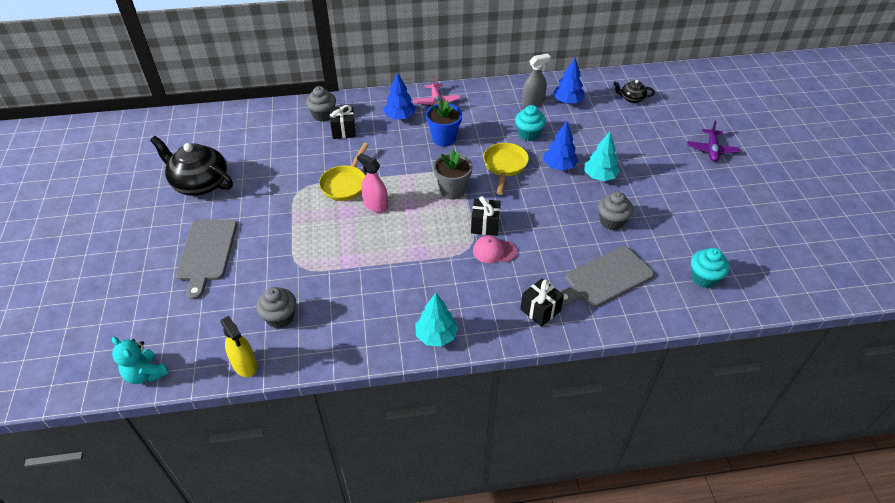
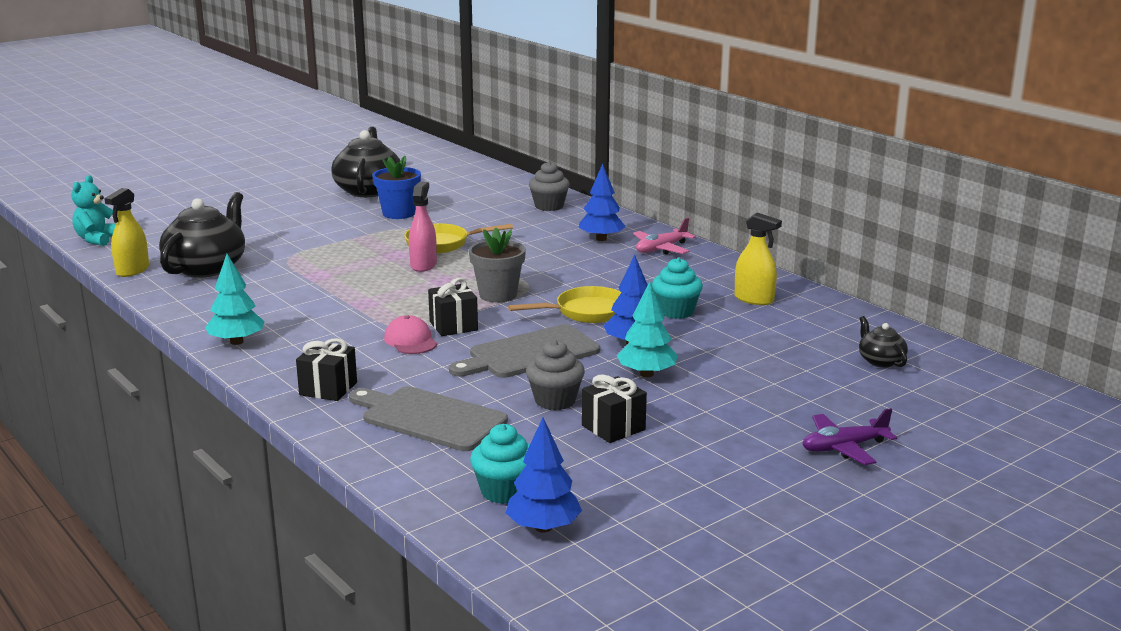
camera: 60 degrees right, 25 degrees down
(207, 253) = (271, 218): grey cutting board -> grey cutting board (529, 353)
(280, 317) = (207, 268): grey cupcake -> black teapot
(344, 131) = (535, 221): black gift -> black gift (613, 428)
(444, 138) = (593, 269): blue flower pot -> blue flower pot (398, 213)
(533, 102) = (754, 299): grey spray bottle -> yellow spray bottle
(567, 101) = (793, 320): blue tree -> blue tree (543, 527)

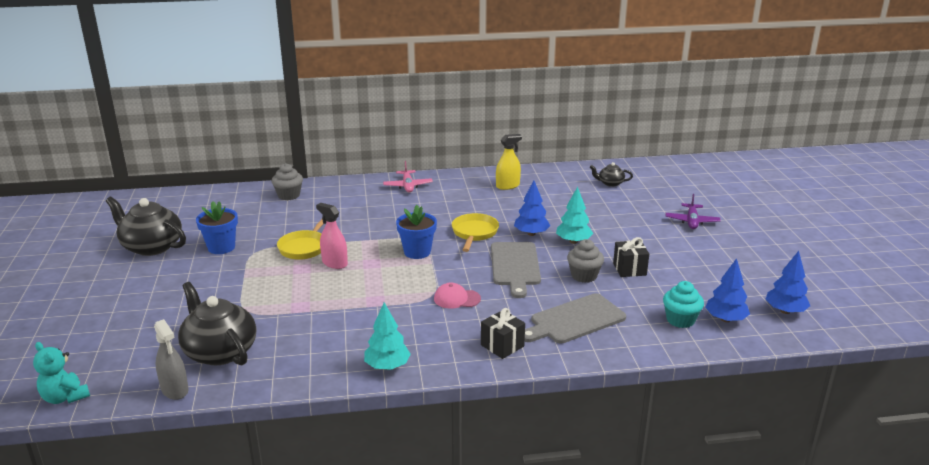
camera: 60 degrees left, 5 degrees up
(132, 270) = (175, 390): yellow spray bottle -> grey spray bottle
(453, 326) = (449, 279): black gift -> none
(498, 295) = (417, 252): grey flower pot -> blue flower pot
(601, 239) = (368, 197): blue tree -> blue tree (785, 311)
(676, 311) = (501, 209): turquoise cupcake -> none

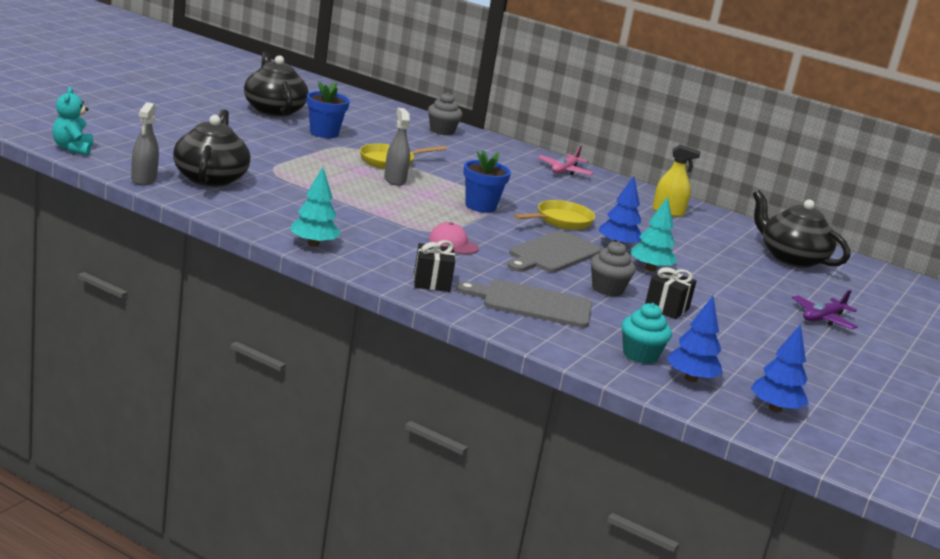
camera: 35 degrees right, 5 degrees down
(334, 263) = (395, 180): pink spray bottle -> grey spray bottle
(610, 183) = (791, 258): black teapot -> black teapot, size x2.05

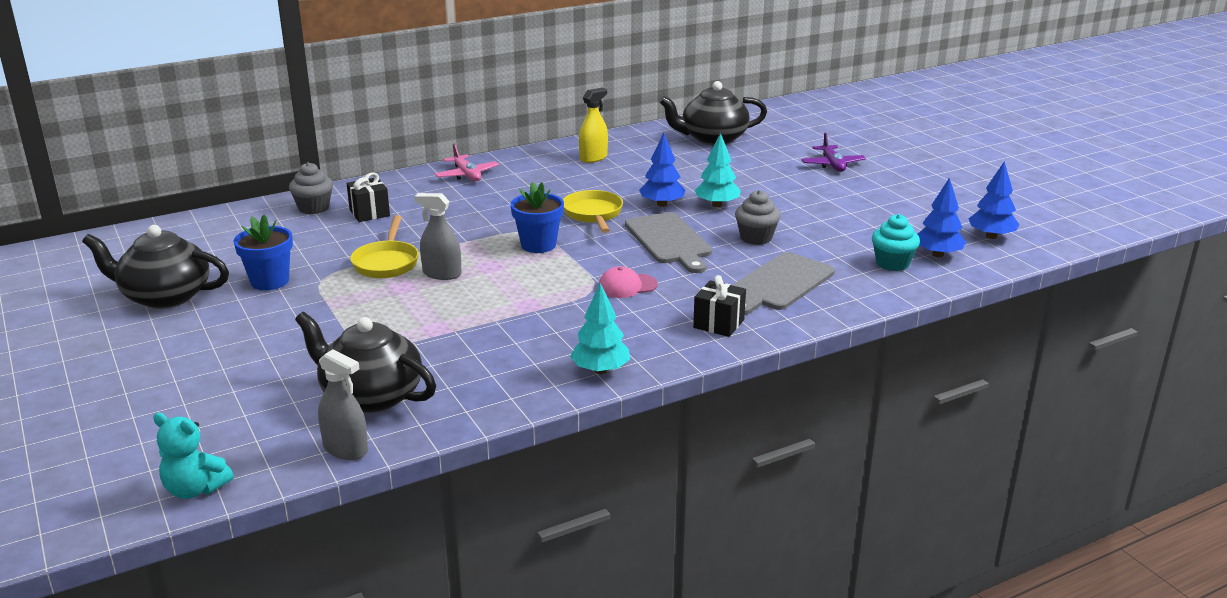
camera: 55 degrees left, 5 degrees up
(666, 308) = (801, 223): black gift -> black gift (369, 213)

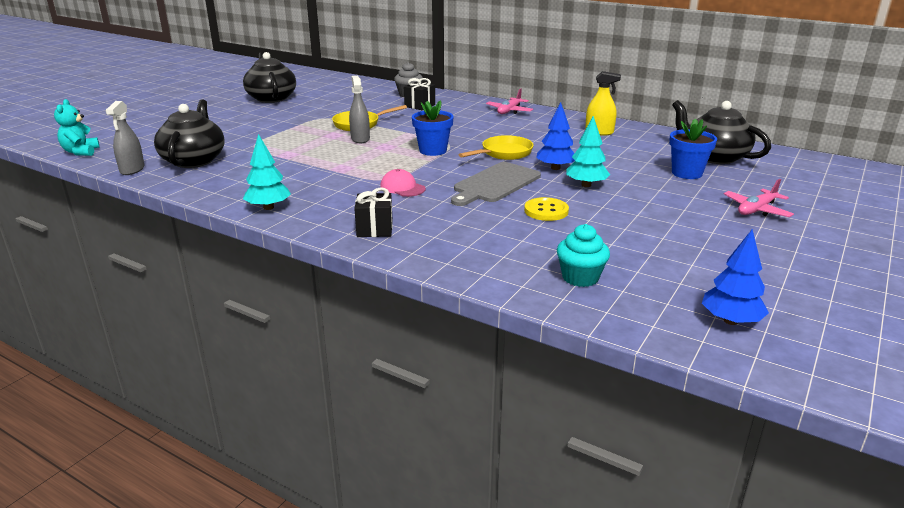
camera: 60 degrees right, 0 degrees up
(270, 281) = (308, 110): blue flower pot -> blue flower pot (687, 173)
(756, 238) = (546, 211): grey cupcake -> yellow button
(780, 284) = (472, 237): grey cutting board -> none
(832, 165) = (756, 210): purple plane -> pink plane
(938, 254) = (635, 297): blue tree -> none

